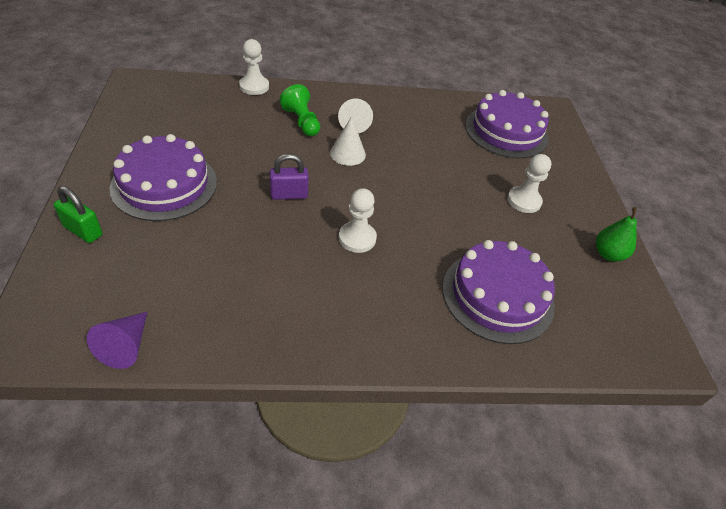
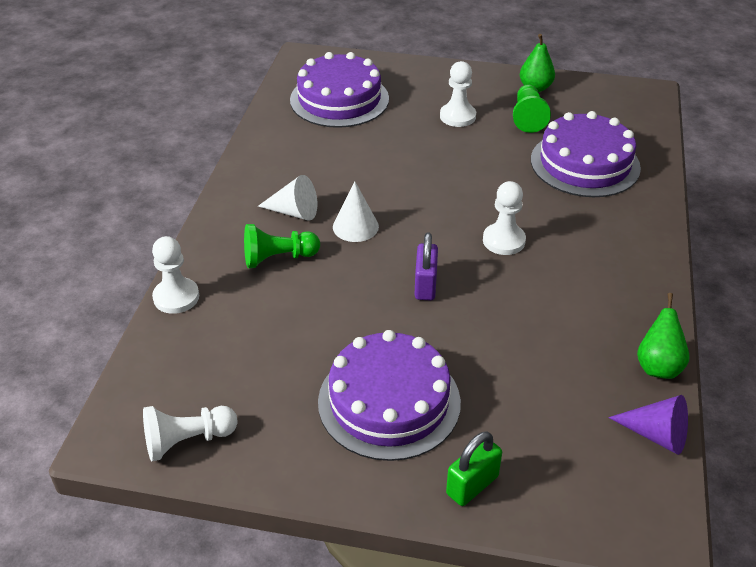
camera: 70 degrees left, 5 degrees down
(132, 106) = (187, 441): none -> white pawn
(210, 350) = (658, 366): none -> green pear
(551, 250) = (528, 117): none -> green pawn

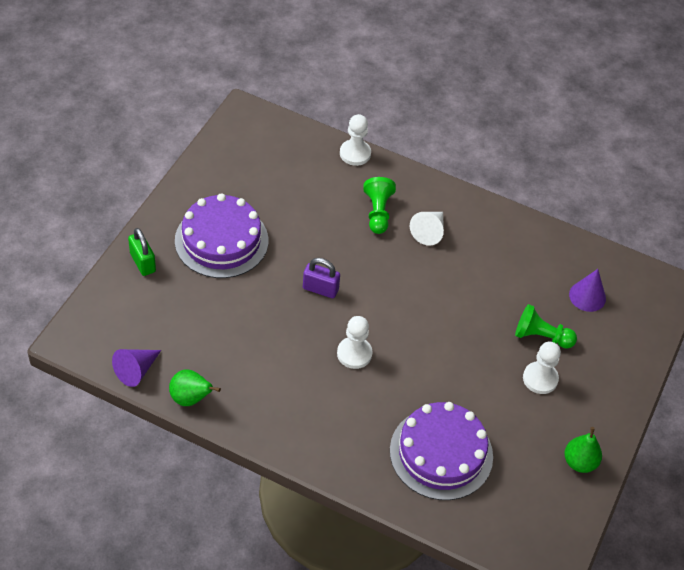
camera: 100 degrees right, 10 degrees up
(187, 441) = (230, 143): white pawn -> none
(339, 99) = (587, 296): purple cake -> purple cone
(355, 226) = (400, 265): white cone -> none
(528, 117) = (526, 435): green pawn -> green pawn (541, 336)

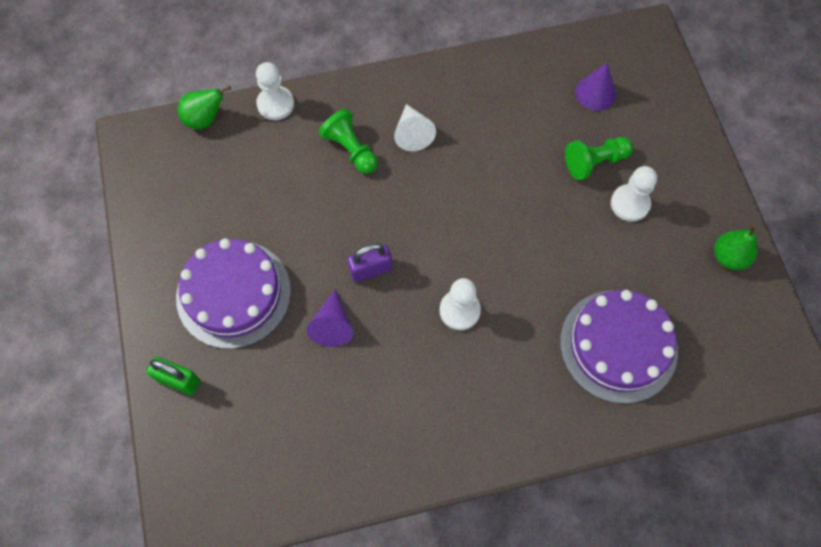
camera: 35 degrees left, 15 degrees up
(136, 370) = (279, 502): purple cone -> purple cone (332, 325)
(191, 398) = (357, 485): green pear -> green pear (205, 119)

